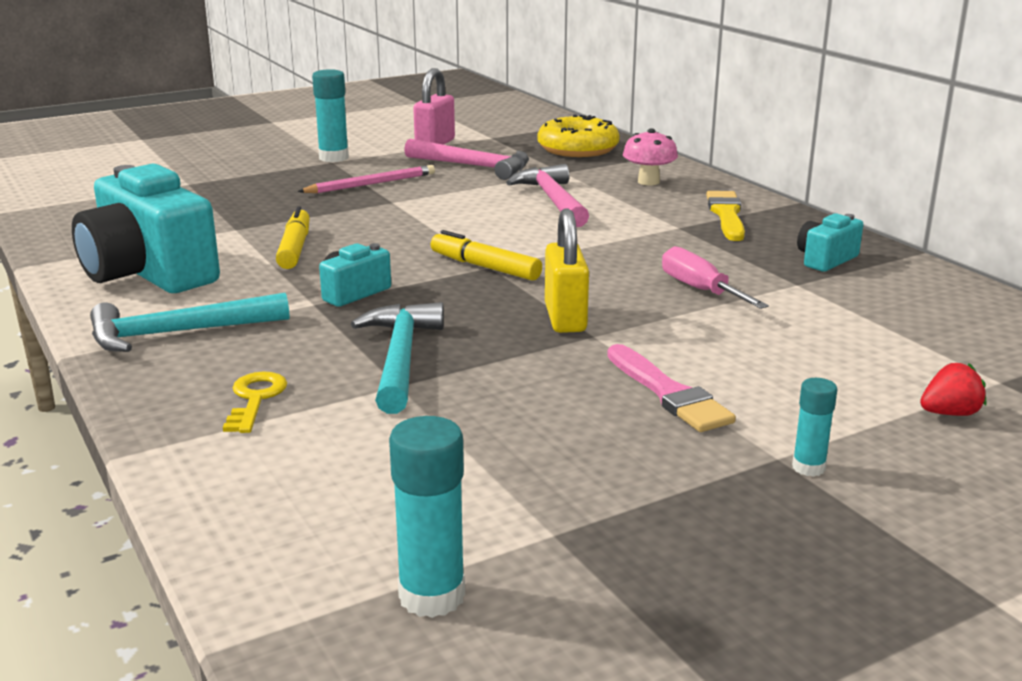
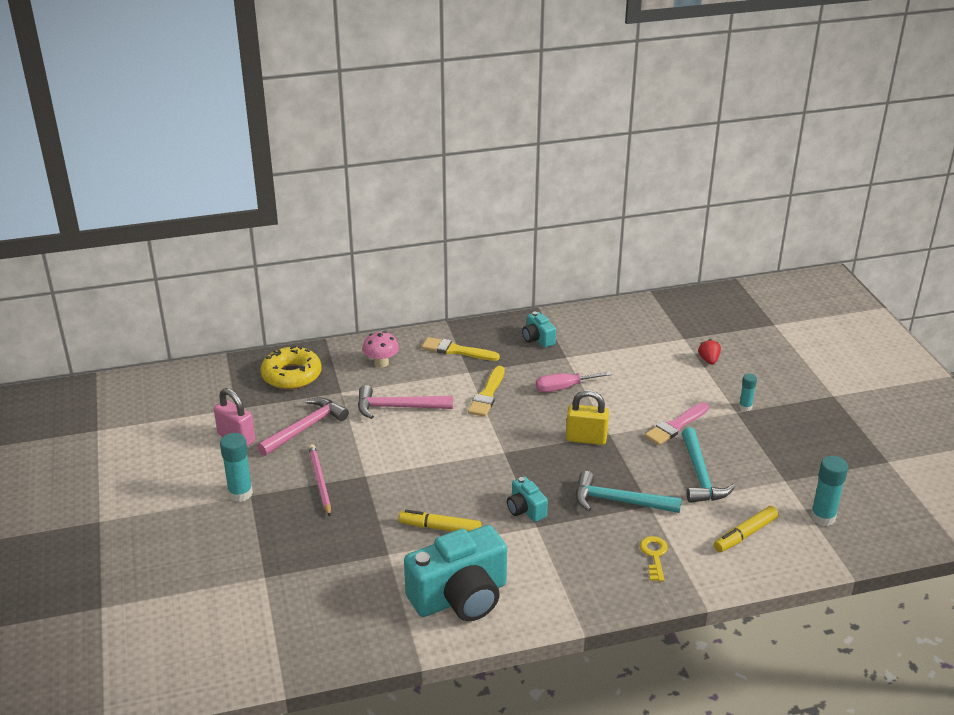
camera: 75 degrees left, 10 degrees up
(178, 333) = (563, 583): turquoise hammer -> turquoise hammer (700, 475)
(255, 399) = (654, 555): yellow key -> yellow key turned 75 degrees clockwise
(485, 267) = (504, 454): yellow marker -> yellow marker (745, 534)
(630, 243) = (487, 394): none -> yellow brush
(668, 393) = (676, 426): pink brush -> pink brush turned 150 degrees clockwise

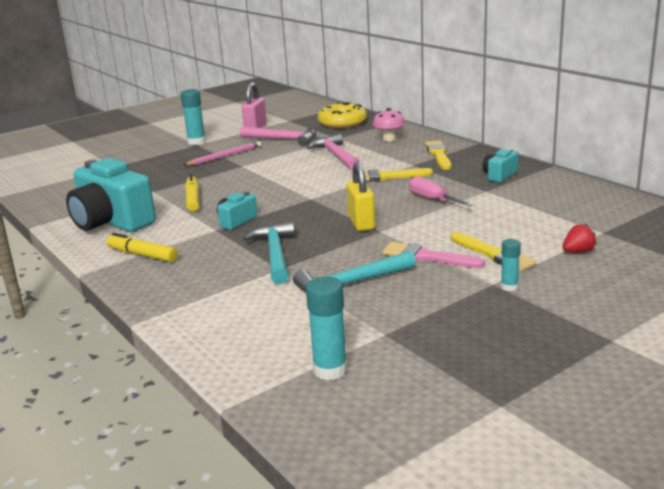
camera: 70 degrees right, 10 degrees down
(654, 555) = (201, 284): yellow key -> none
(690, 395) = (493, 254): none -> yellow brush
(745, 534) = (264, 325): yellow marker -> yellow marker (142, 255)

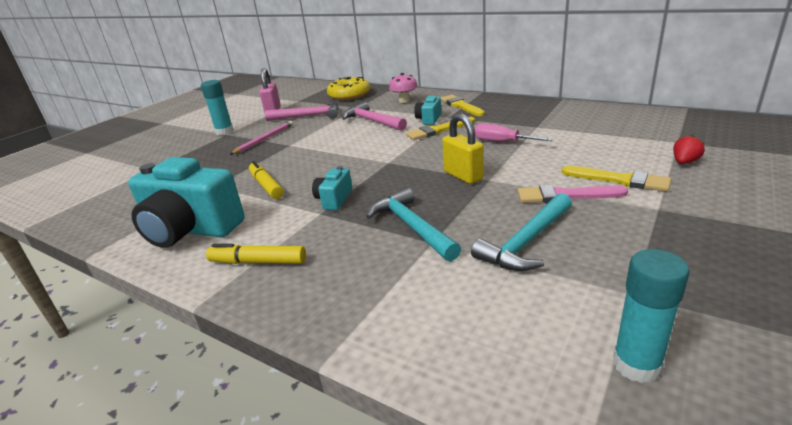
camera: 20 degrees left, 5 degrees up
(499, 175) = (531, 113): turquoise camera -> turquoise camera (429, 119)
(509, 287) = (677, 208): turquoise glue stick -> none

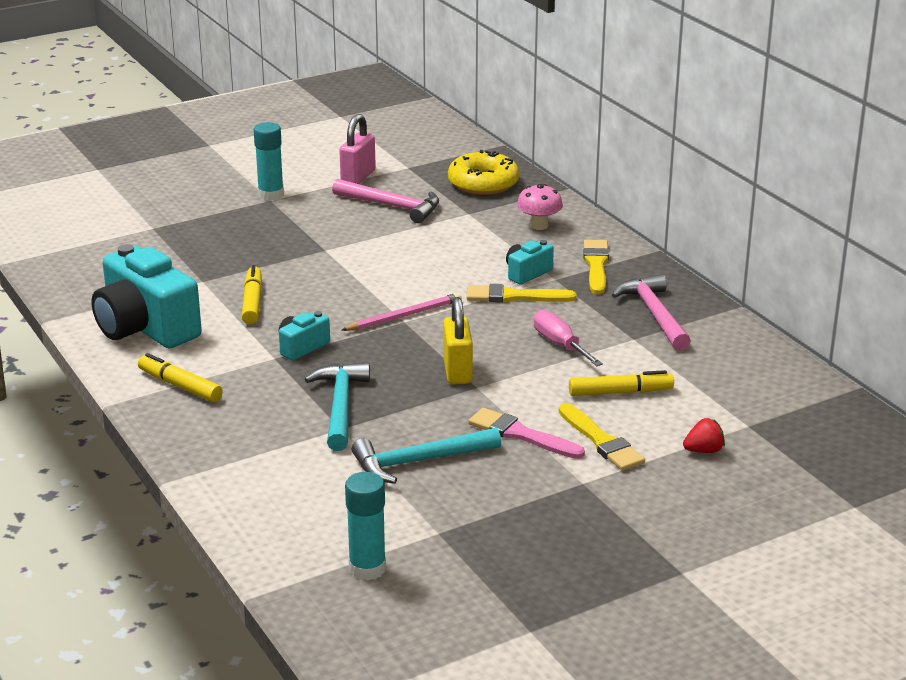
camera: 25 degrees right, 0 degrees up
(264, 139) = (305, 228): pink pencil -> pink pencil (404, 316)
(372, 121) = (457, 248): pink hammer -> pink hammer (654, 314)
(579, 152) = (620, 392): none -> yellow marker

